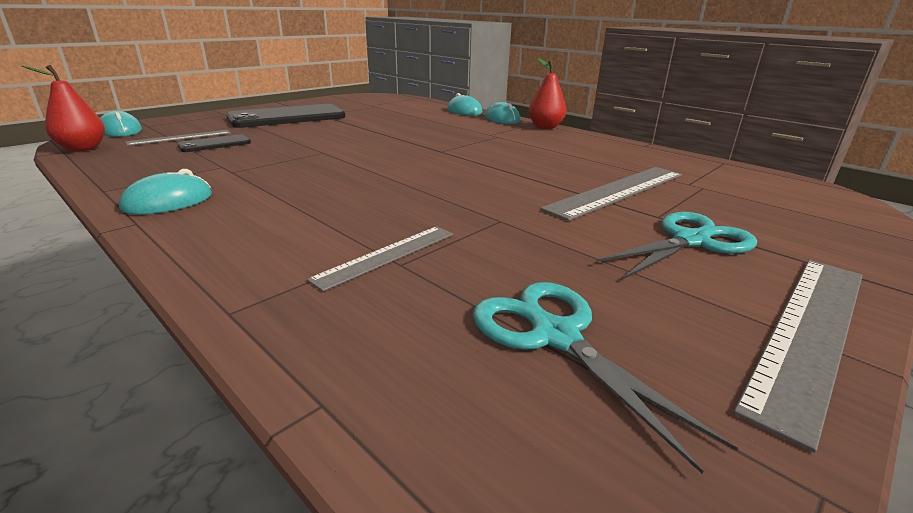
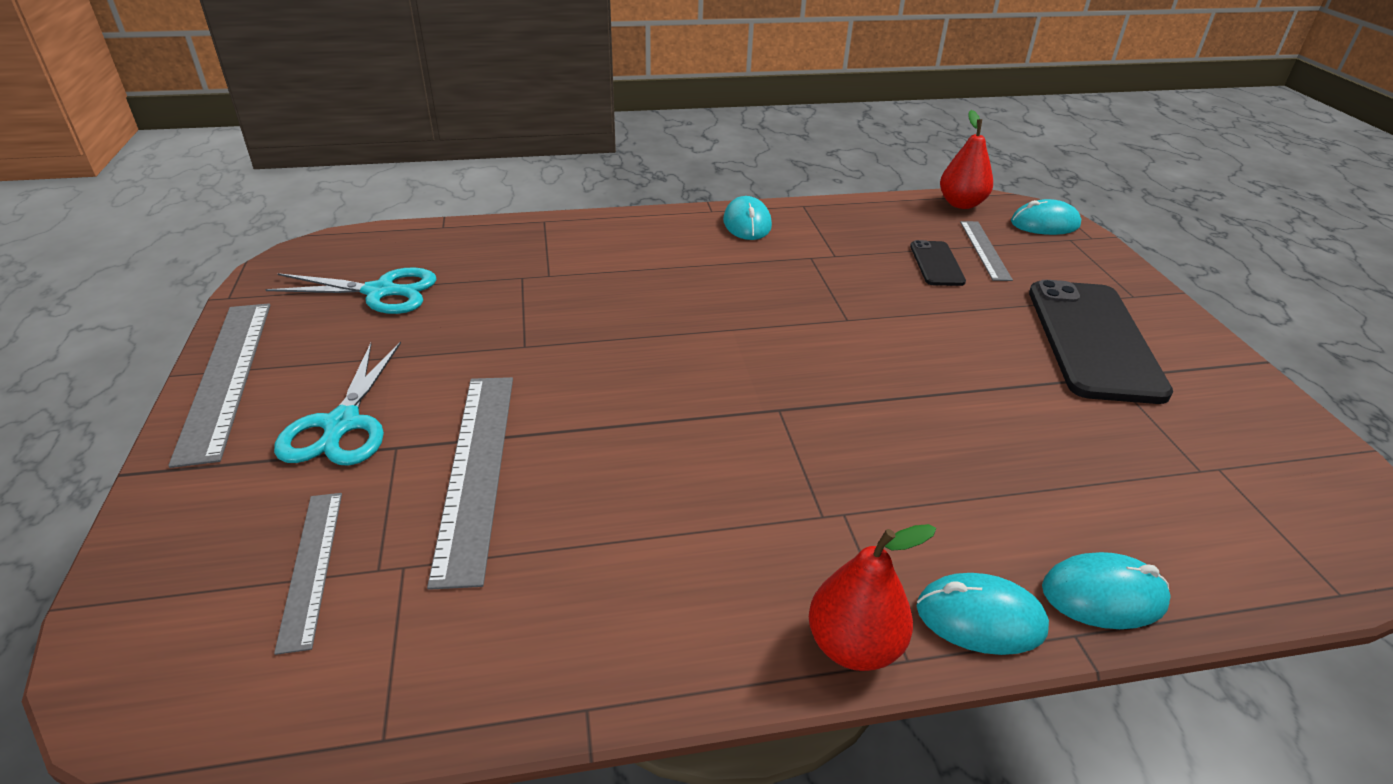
camera: 125 degrees right, 10 degrees up
(387, 255) = (539, 276): grey ruler -> grey ruler (311, 567)

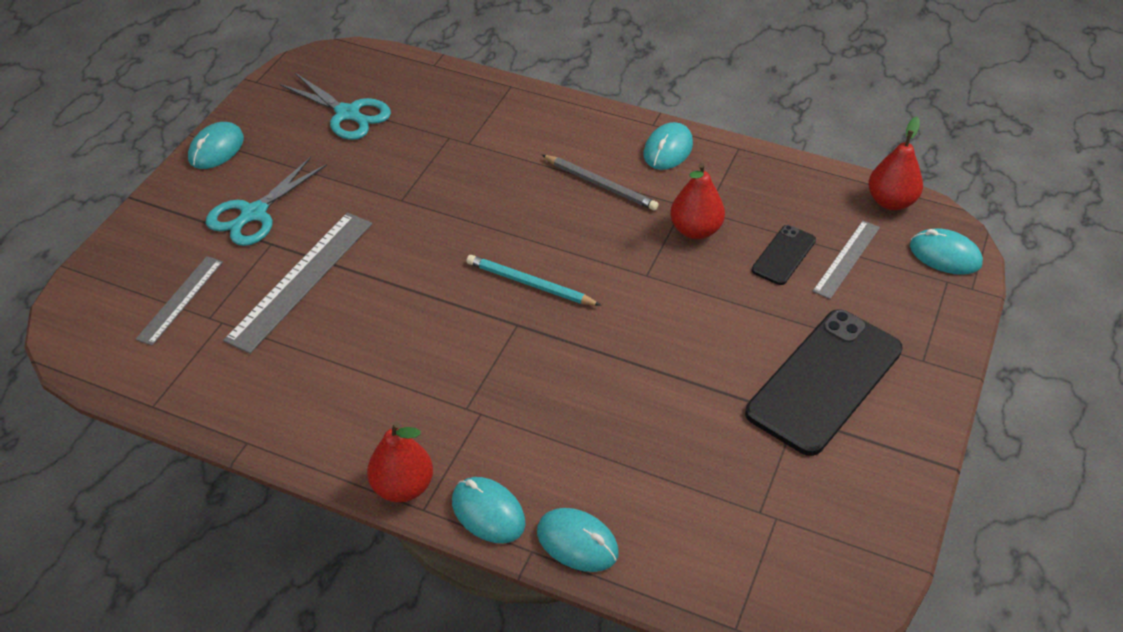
camera: 35 degrees right, 10 degrees up
(225, 377) = (216, 149): grey ruler -> turquoise mouse
(719, 266) = (601, 185): none -> grey pencil
(748, 368) = (529, 284): none -> turquoise pencil
(844, 271) = (695, 230): none -> red pear

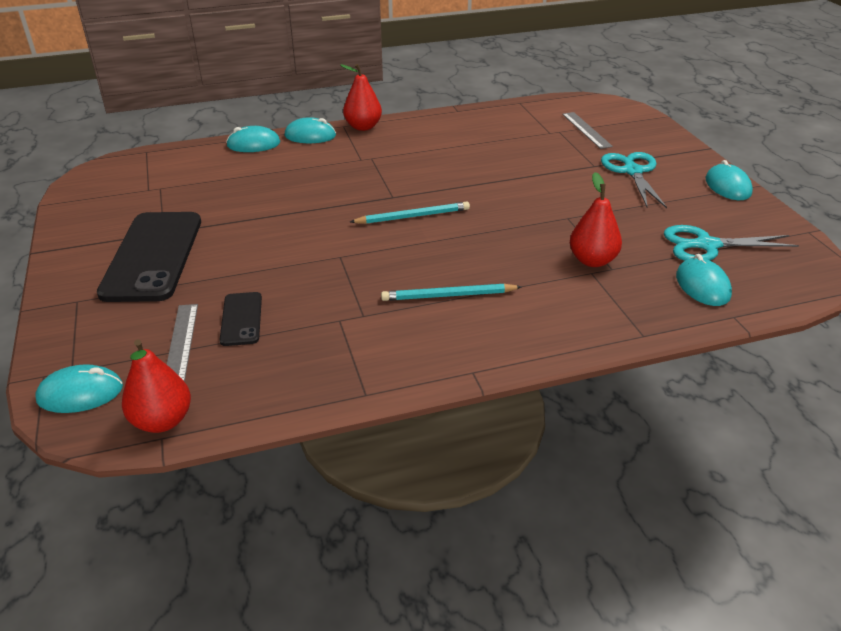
camera: 140 degrees right, 10 degrees down
(301, 280) = (545, 160): grey ruler -> none
(601, 185) = (448, 296): grey pencil -> turquoise pencil
(668, 149) = (429, 354): turquoise mouse -> turquoise mouse (702, 285)
(695, 230) = (333, 301): red pear -> red pear (592, 260)

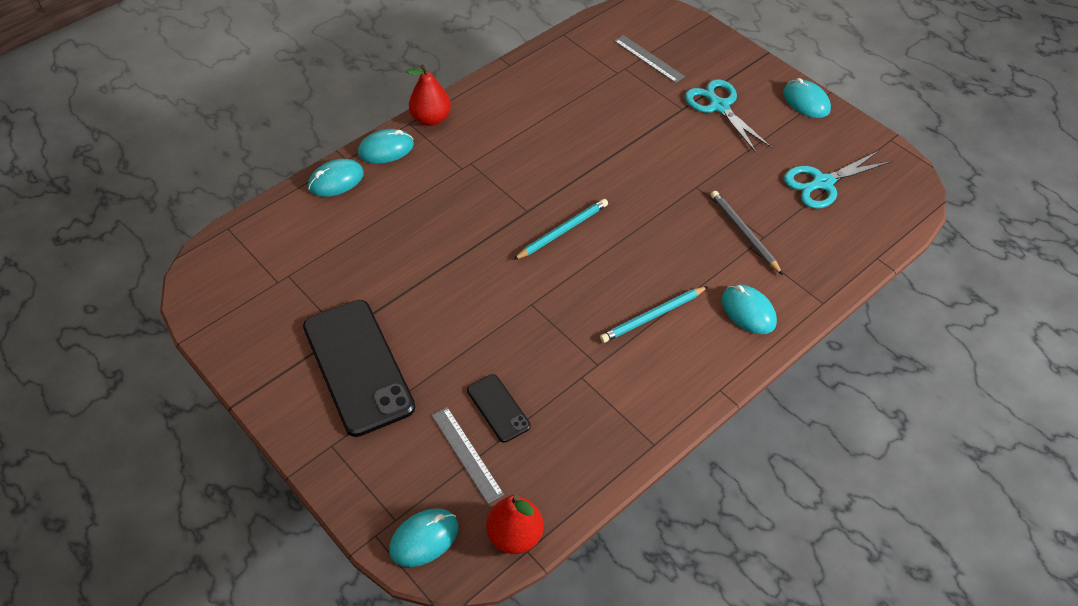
camera: 25 degrees left, 15 degrees up
(592, 260) = (744, 233): red pear -> grey pencil
(702, 285) = (840, 232): turquoise mouse -> turquoise mouse (748, 311)

